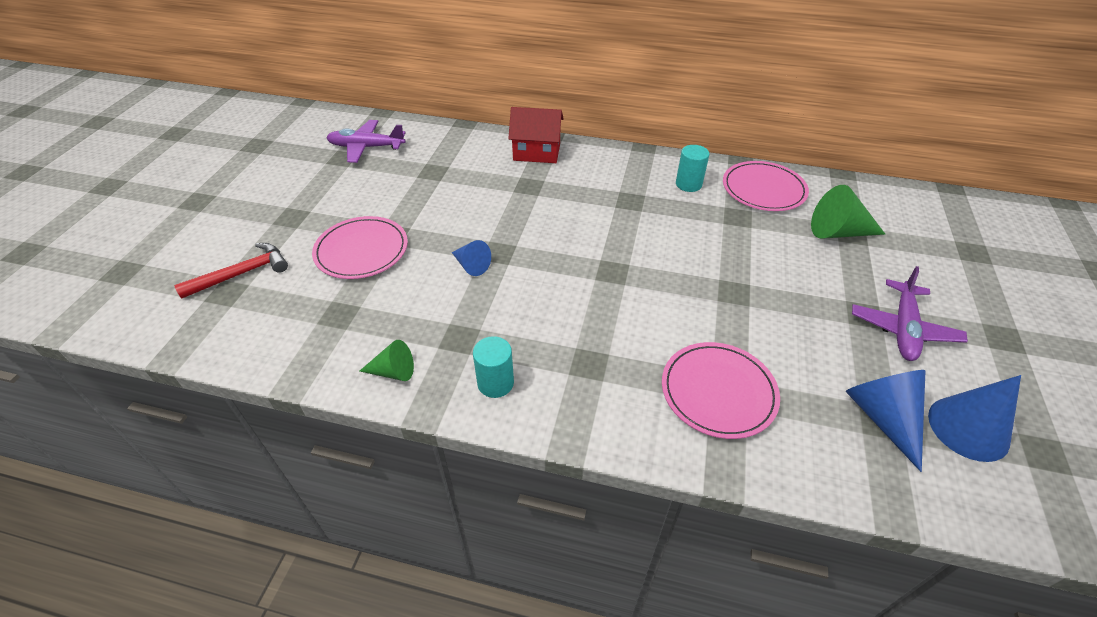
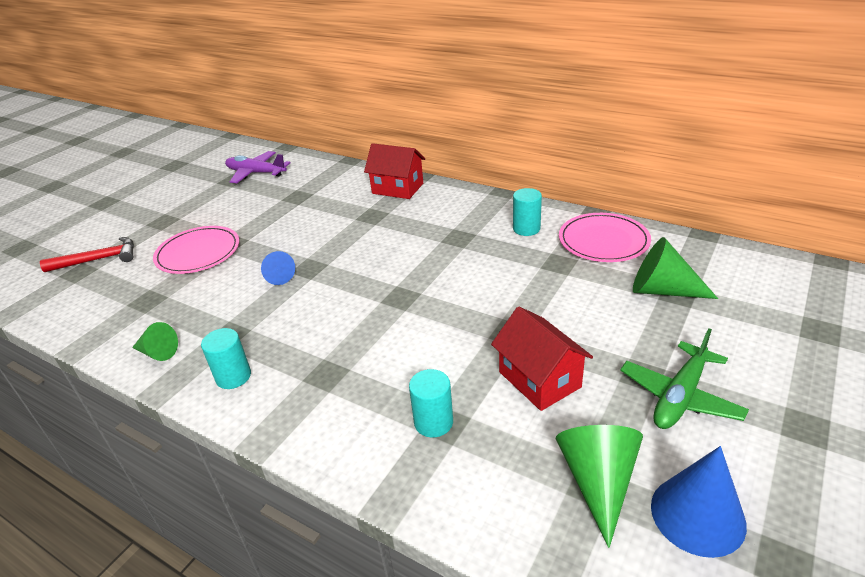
camera: 20 degrees right, 10 degrees down
(718, 392) = (433, 422): pink plate -> turquoise cylinder
(785, 333) = (539, 379): none -> red house
(882, 417) = (598, 482): blue cone -> green cone
(903, 329) = (680, 396): purple plane -> green plane

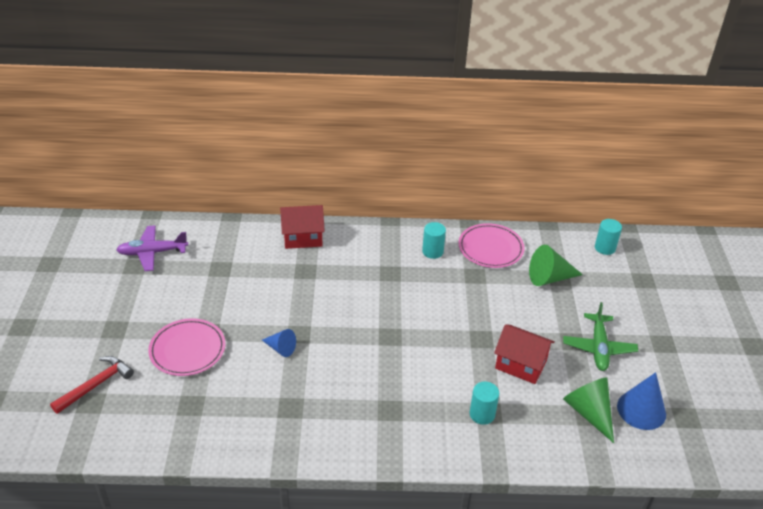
camera: 35 degrees left, 5 degrees up
(158, 352) = (250, 441): green cone -> none
(233, 376) = (327, 435): turquoise cylinder -> turquoise cylinder (605, 248)

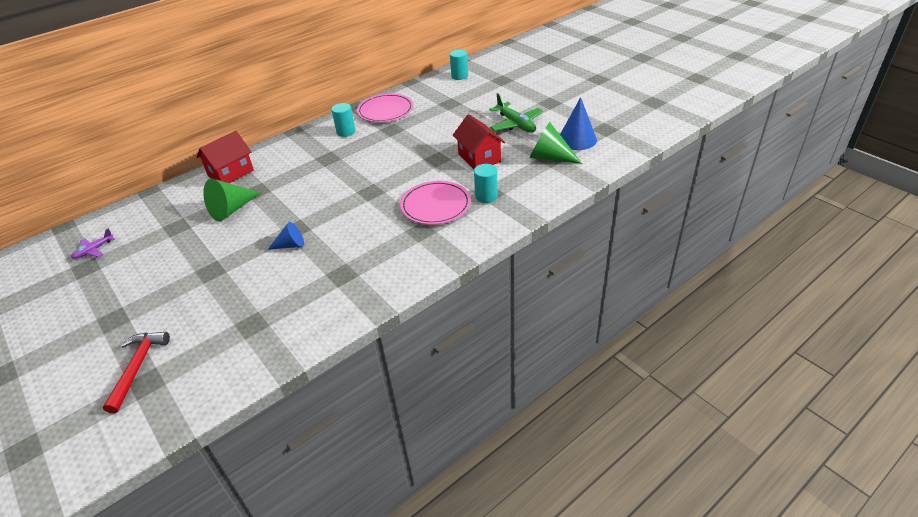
camera: 35 degrees left, 0 degrees up
(152, 252) = (94, 250): purple plane -> purple plane, size x0.56
(187, 349) = (205, 292): pink plate -> pink plate (435, 205)
(520, 365) = (479, 158): red house -> red house turned 75 degrees clockwise
(549, 278) = (443, 106): green cone -> green cone (232, 209)

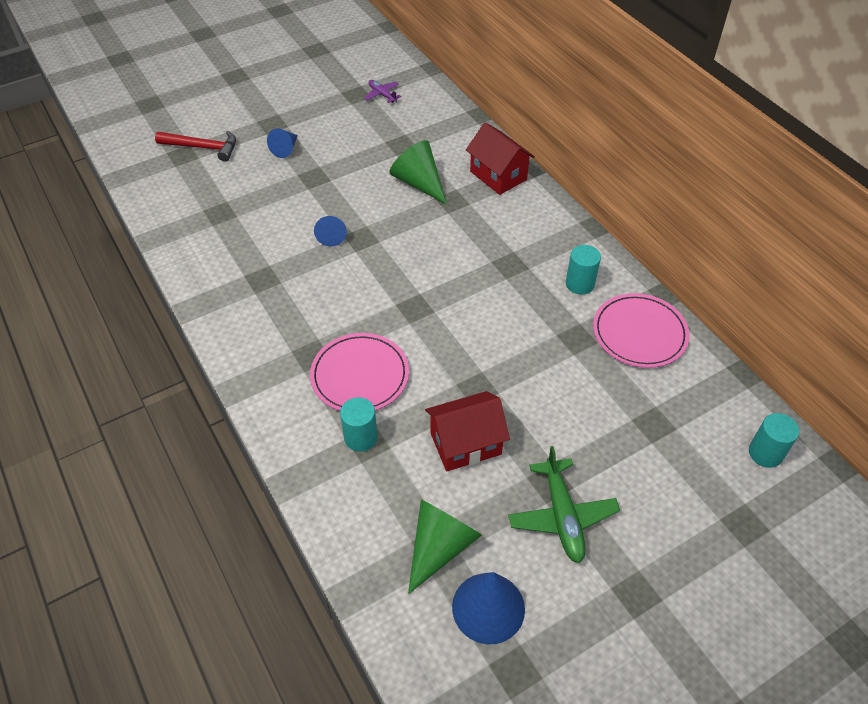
camera: 95 degrees right, 10 degrees up
(161, 299) = (285, 149): none -> blue cone
(516, 124) = (562, 516): green plane -> green plane turned 75 degrees counterclockwise

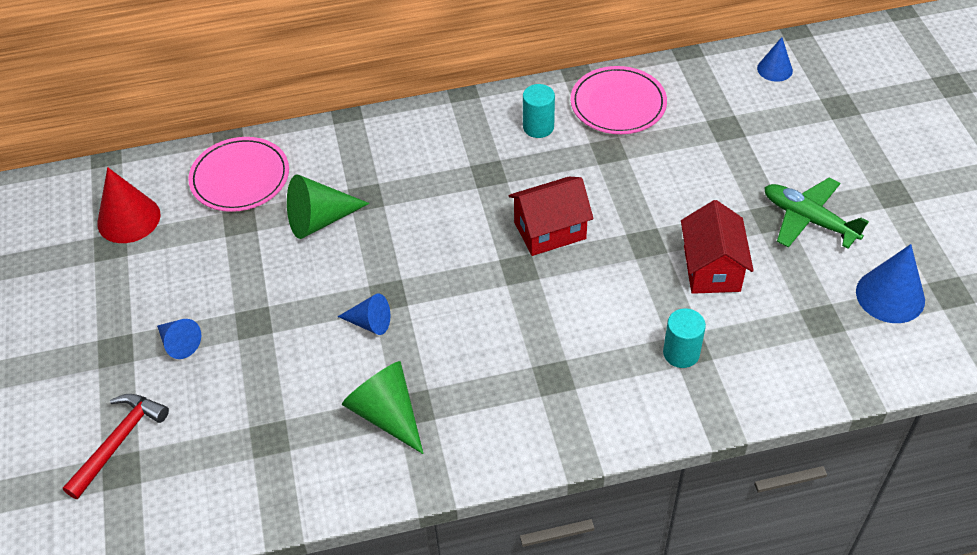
camera: 70 degrees left, 0 degrees up
(360, 375) = (598, 337): pink plate -> pink plate (240, 177)
(382, 94) = (128, 219): purple plane -> red cone
(440, 546) = (822, 316): green cone -> green cone (387, 414)
(498, 175) = (344, 146): red house -> red house (550, 230)
(562, 516) = (808, 219): green plane -> green plane turned 150 degrees counterclockwise
(765, 453) = (774, 69): turquoise cylinder -> blue cone

